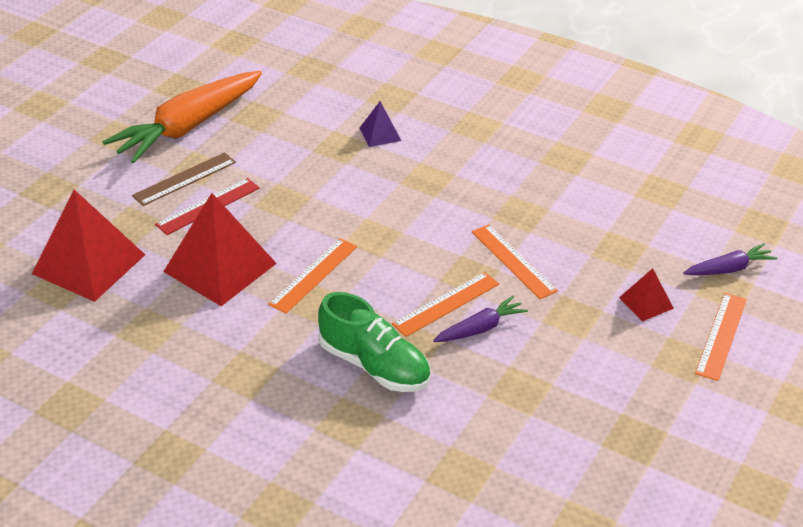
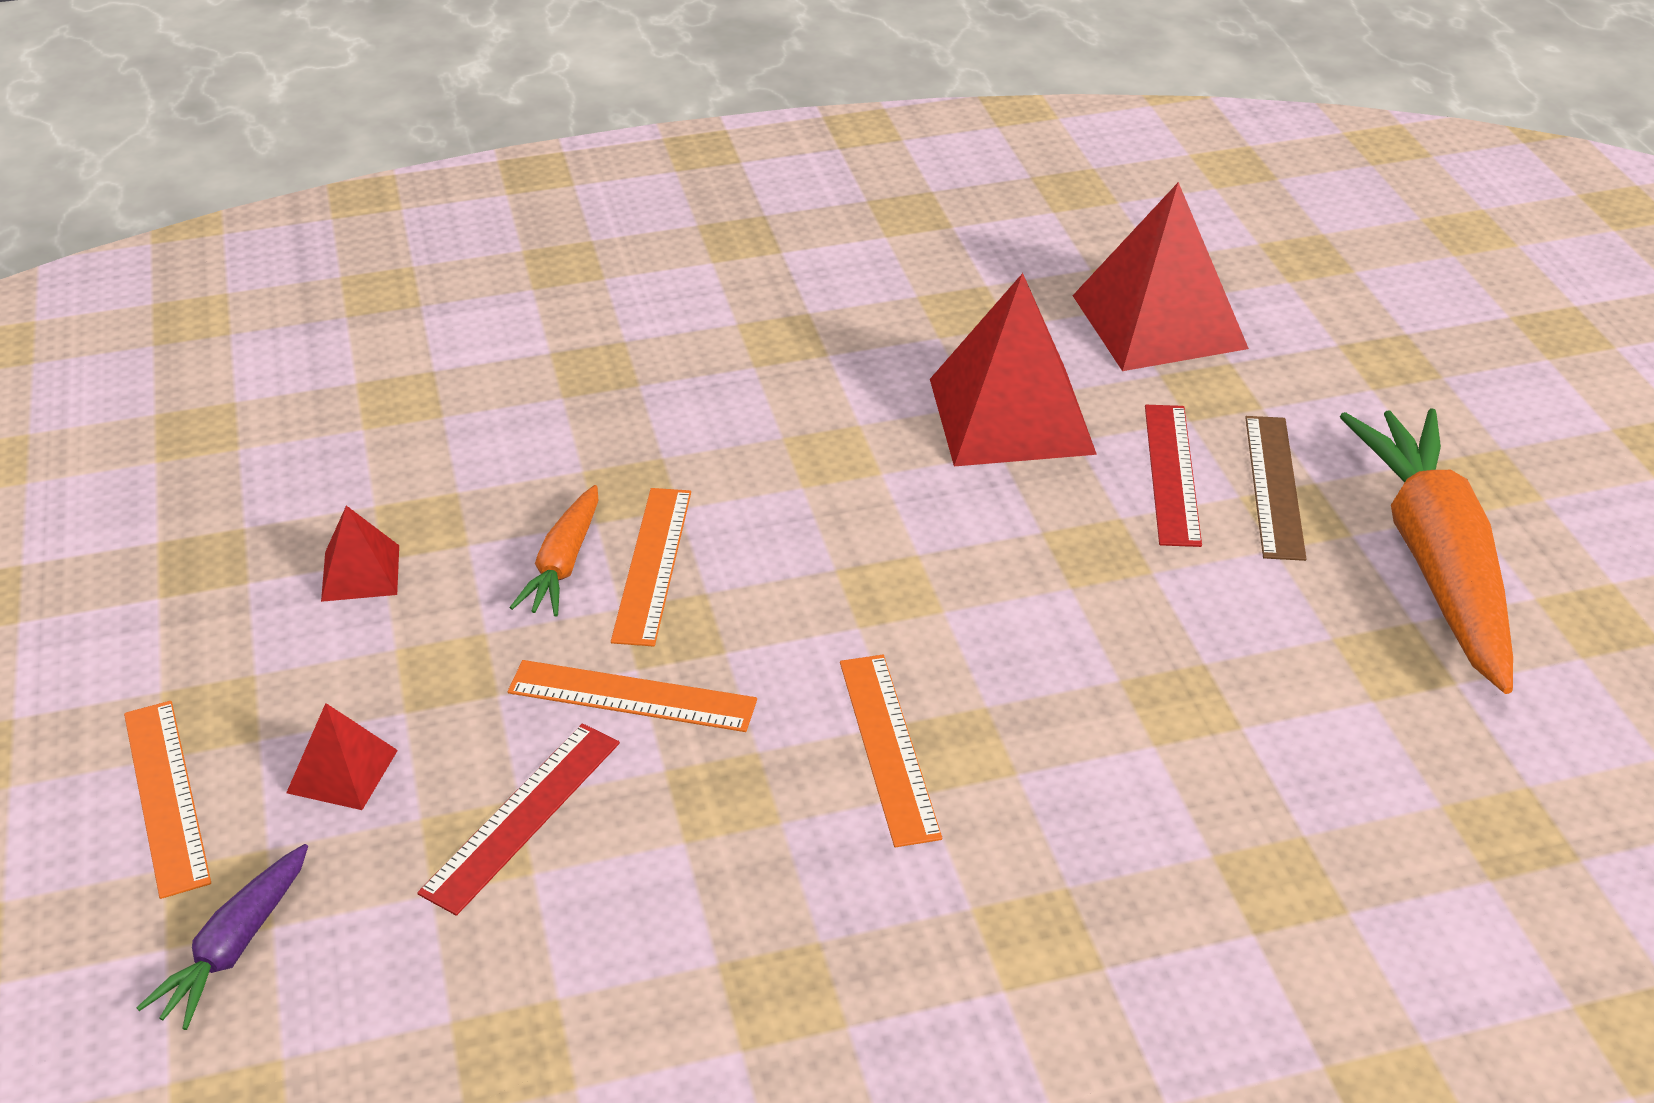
camera: 135 degrees right, 0 degrees up
(313, 275) = (883, 484): orange ruler -> orange ruler (889, 747)
(374, 365) = (645, 435): green shoe -> none
(380, 134) = (1161, 778): purple pyramid -> none
(480, 328) = (563, 563): purple carrot -> orange carrot
(568, 382) = (360, 572): none -> red pyramid
(595, 248) = (522, 816): none -> red ruler

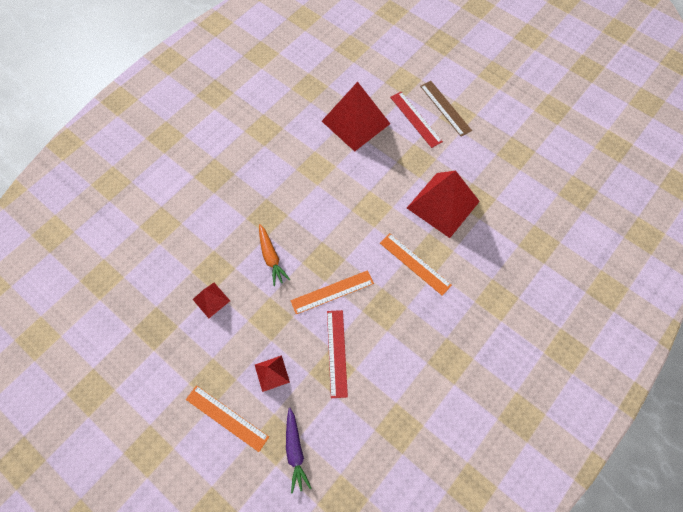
camera: 35 degrees left, 25 degrees up
(653, 565) = (298, 241): orange ruler -> none
(1159, 322) = (369, 61): red pyramid -> red pyramid (443, 204)
(1435, 562) = (503, 112): orange carrot -> none

